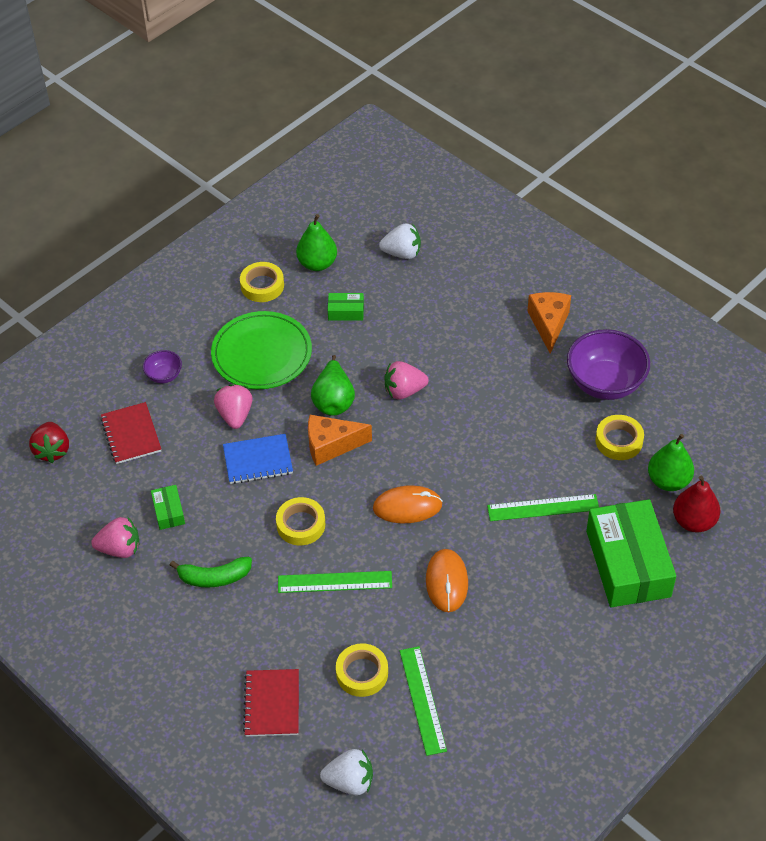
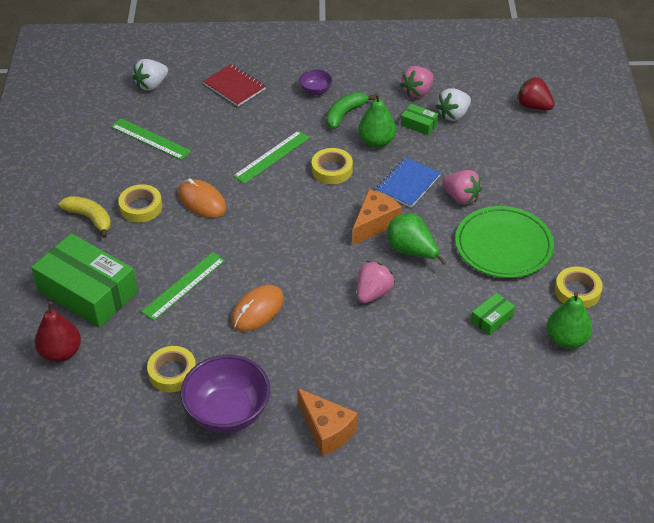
camera: 135 degrees right, 5 degrees down
(131, 434) = (505, 144): red notebook -> none
(164, 375) = (541, 187): purple bowl -> purple bowl (316, 91)
(362, 673) = (200, 128): yellow tape -> yellow tape (141, 207)
(402, 253) = (518, 401): white strawberry -> white strawberry (453, 115)
(407, 507) = (278, 224): orange mouse -> orange mouse (257, 310)
(564, 643) = (90, 218): none -> yellow banana
(668, 481) = (106, 369): green pear -> green pear (376, 142)

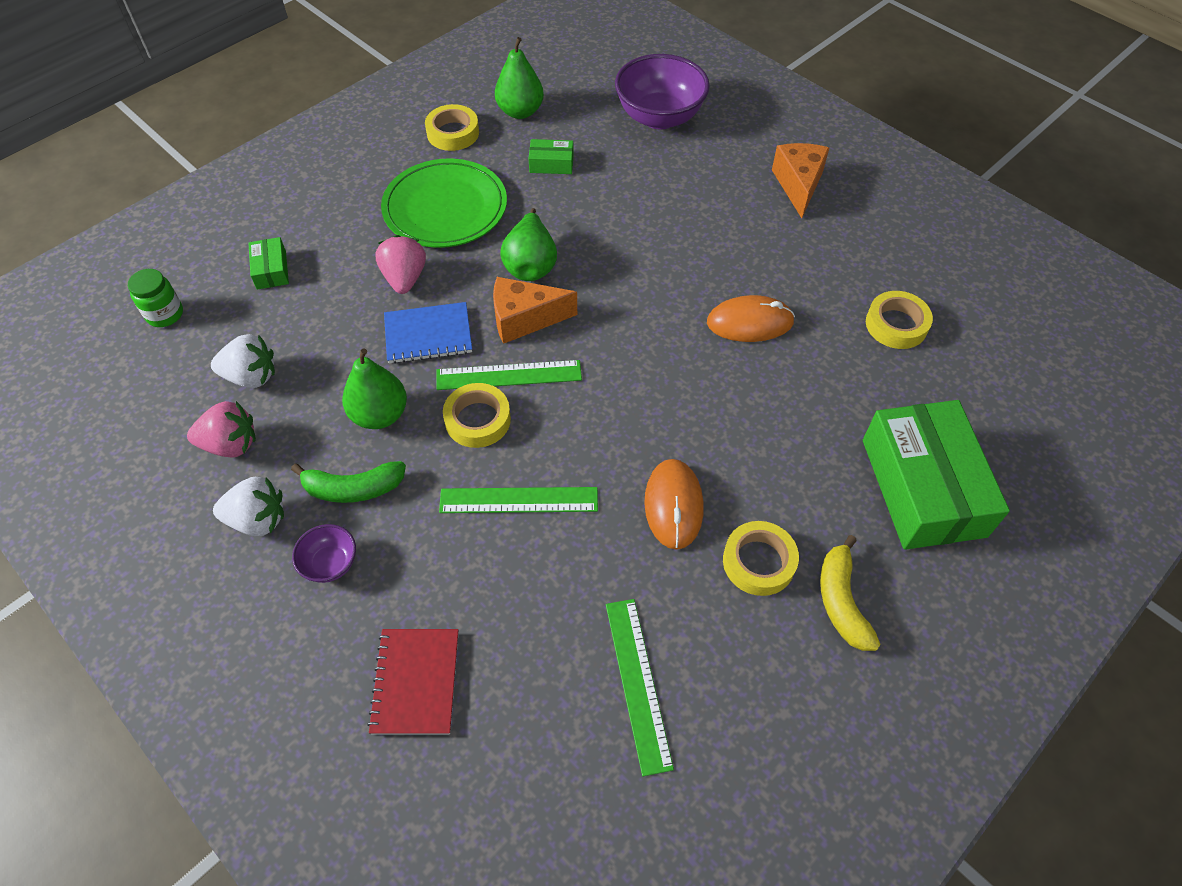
camera: 135 degrees left, 10 degrees up
(61, 353) = (1006, 432): red pear -> none
(151, 85) = (524, 817): white strawberry -> white strawberry (258, 519)
(184, 286) = (802, 407): green ruler -> green ruler (509, 375)
(228, 412) = (873, 254): purple bowl -> purple bowl (659, 117)
(373, 293) = (620, 256): pink strawberry -> none
(419, 124) = (303, 397): green box -> green box (271, 270)
(533, 106) = (165, 314): red strawberry -> green jar

